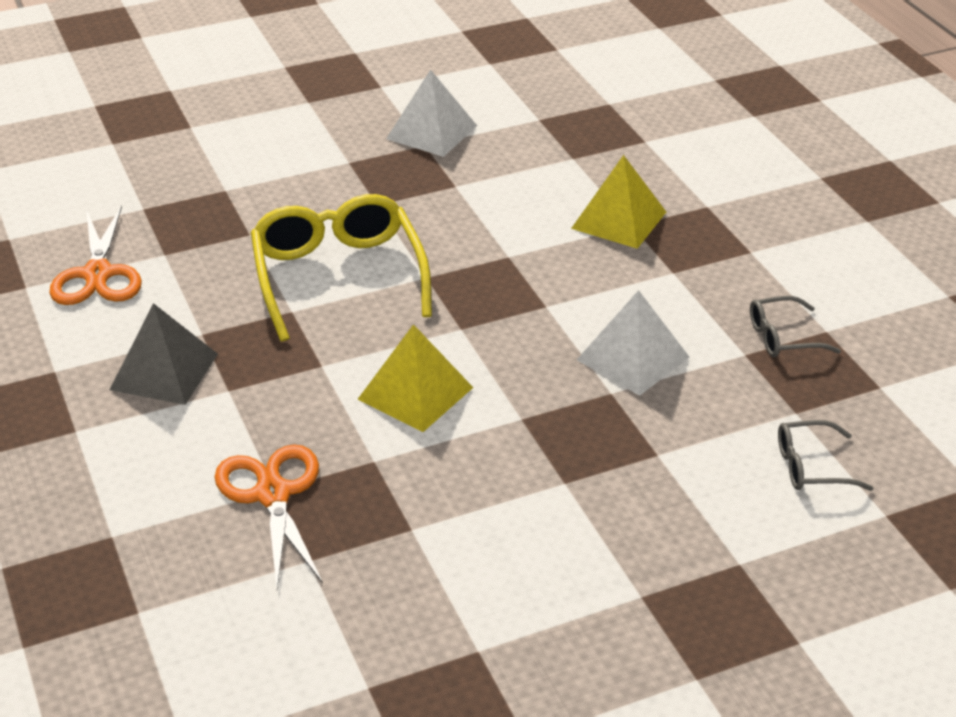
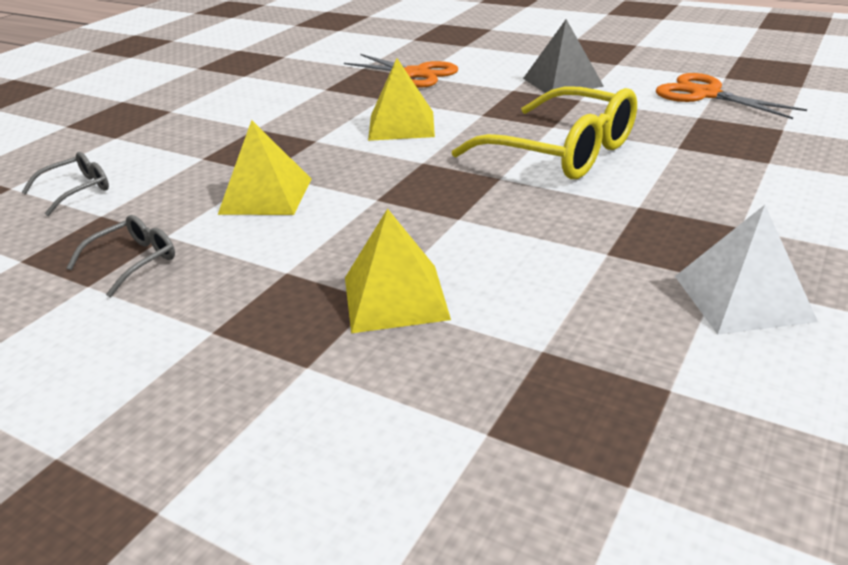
camera: 145 degrees right, 5 degrees down
(633, 358) = (266, 196): white pyramid -> yellow pyramid

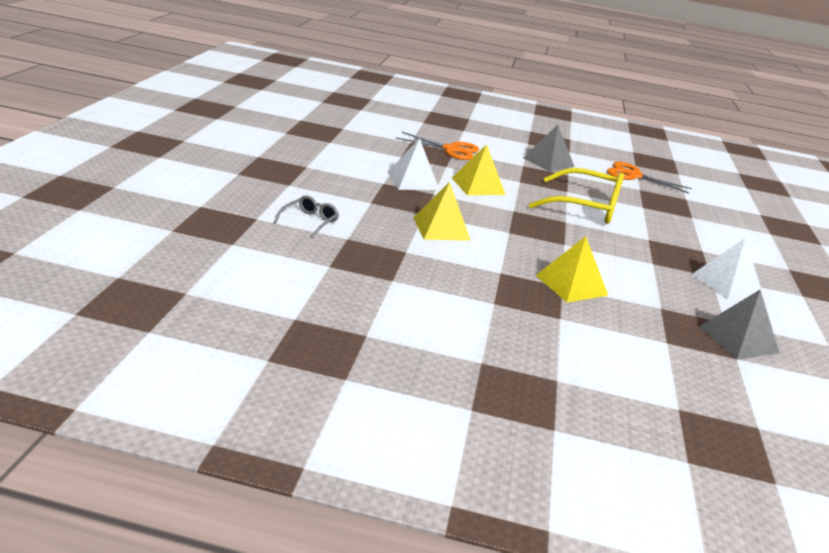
camera: 25 degrees left, 5 degrees down
(134, 261) = (404, 266): grey glasses -> none
(304, 122) = (413, 180): none -> white pyramid
(669, 436) = (738, 340): none -> grey pyramid

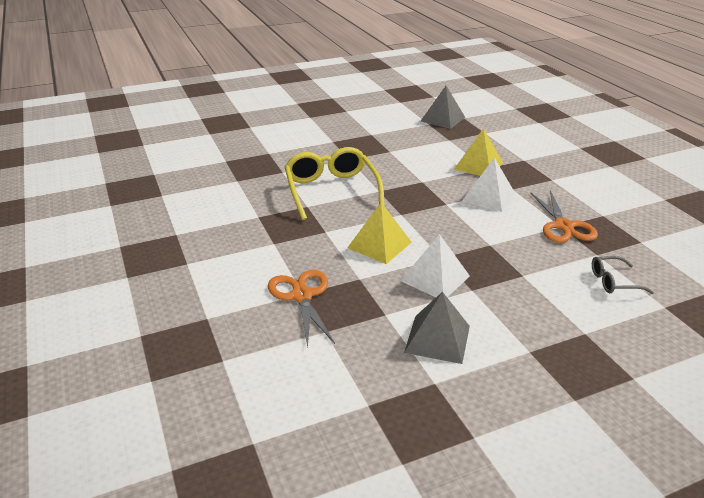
camera: 120 degrees left, 5 degrees up
(441, 228) = (499, 228): yellow pyramid -> none
(548, 162) = (237, 234): grey pyramid -> grey pyramid (437, 339)
(633, 176) = (201, 189): orange scissors -> orange scissors (563, 226)
(726, 283) = (374, 129): white pyramid -> white pyramid (488, 197)

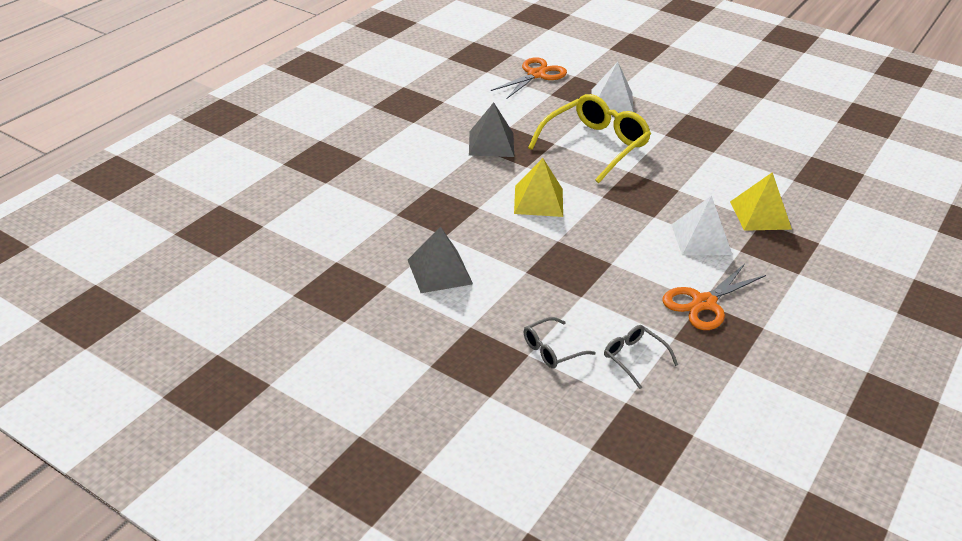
camera: 55 degrees right, 5 degrees up
(302, 296) = (427, 188): orange scissors -> orange scissors (536, 75)
(435, 278) = (521, 246): white pyramid -> white pyramid (612, 101)
(443, 119) = (838, 161): grey pyramid -> grey pyramid (491, 144)
(585, 318) = (552, 350): none -> grey glasses

